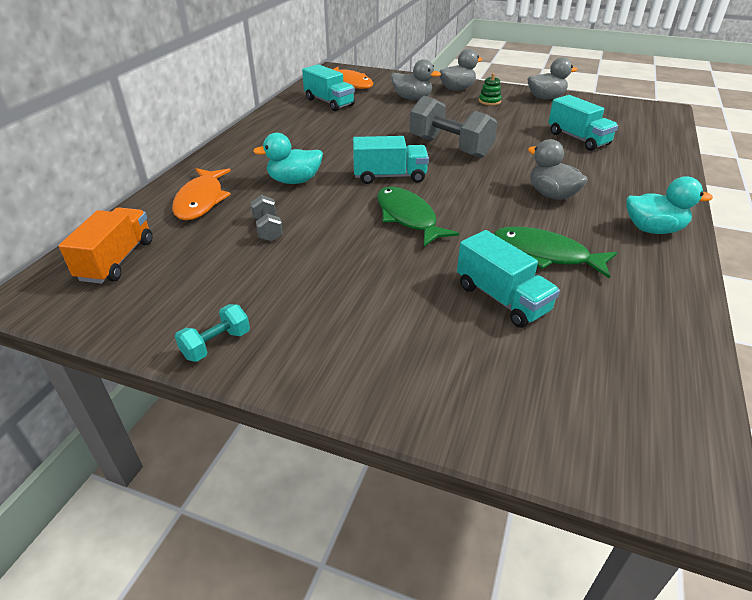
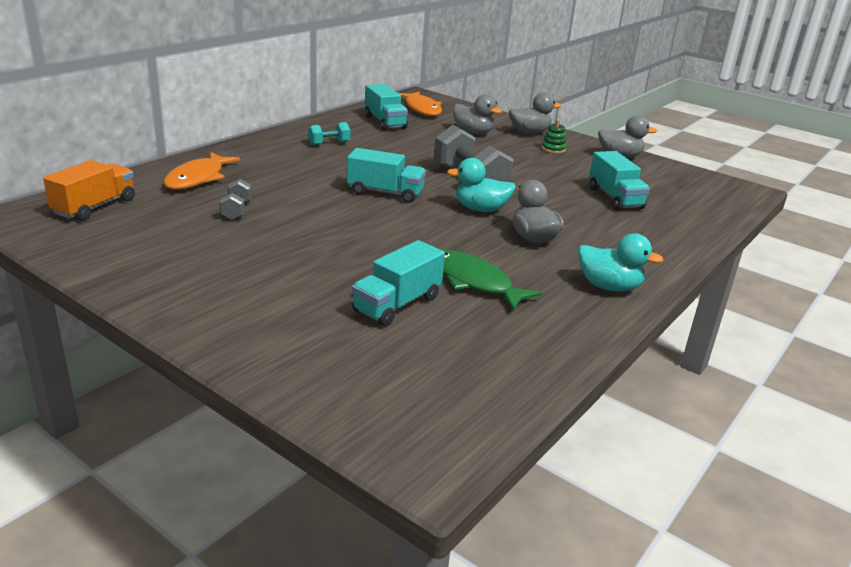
camera: 15 degrees right, 10 degrees down
(216, 344) = (126, 279): turquoise dumbbell -> turquoise dumbbell (329, 143)
(294, 181) = (292, 179): turquoise duck -> turquoise duck (481, 209)
(408, 217) = (371, 227): green fish -> none
(502, 298) = (397, 304): turquoise truck -> turquoise truck turned 60 degrees clockwise

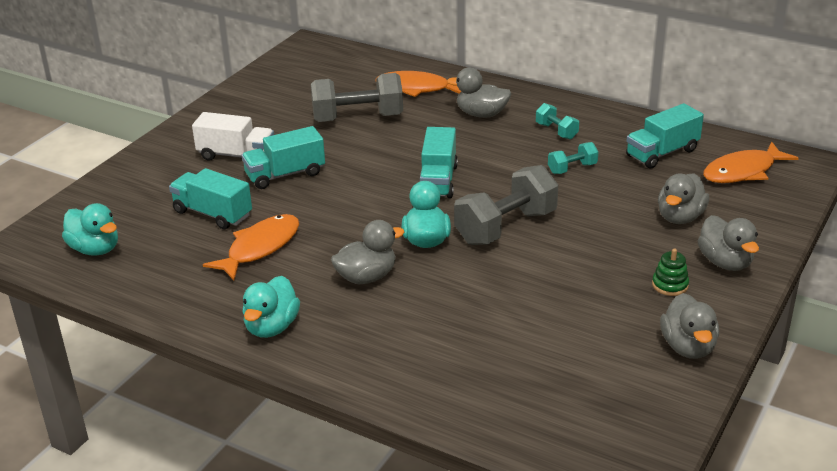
camera: 85 degrees right, 5 degrees up
(95, 207) = (337, 65): orange truck -> none
(236, 210) = (358, 118): grey dumbbell -> grey dumbbell, size x2.02
(270, 281) = (236, 155): none -> white truck
(277, 162) = (481, 114): none -> grey duck
(391, 148) = (572, 168): none -> turquoise dumbbell
(451, 390) = (95, 249): none -> turquoise duck
(475, 282) = (260, 248): green fish -> orange fish
(615, 198) = (516, 338): turquoise truck -> turquoise truck (285, 174)

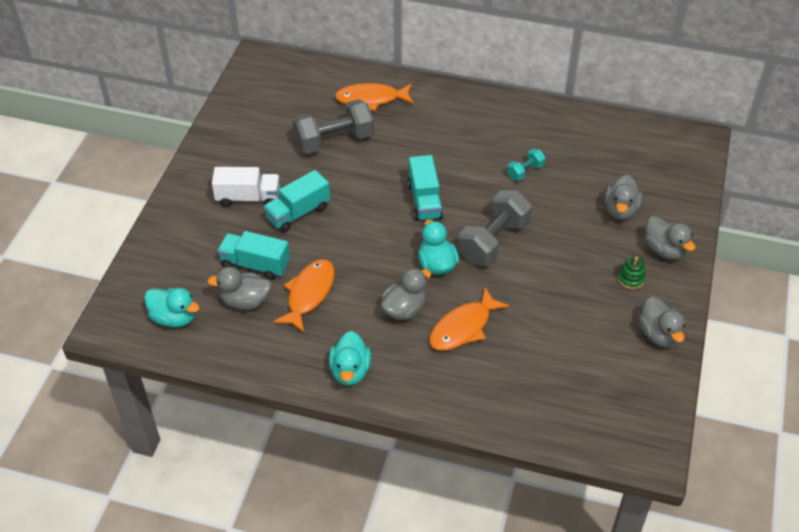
camera: 15 degrees left, 15 degrees up
(481, 114) = (434, 122): grey duck -> grey duck (245, 301)
(556, 131) = (500, 132): turquoise dumbbell -> none
(662, 153) = (589, 145): turquoise truck -> none
(743, 171) = (654, 155): orange fish -> orange fish (463, 327)

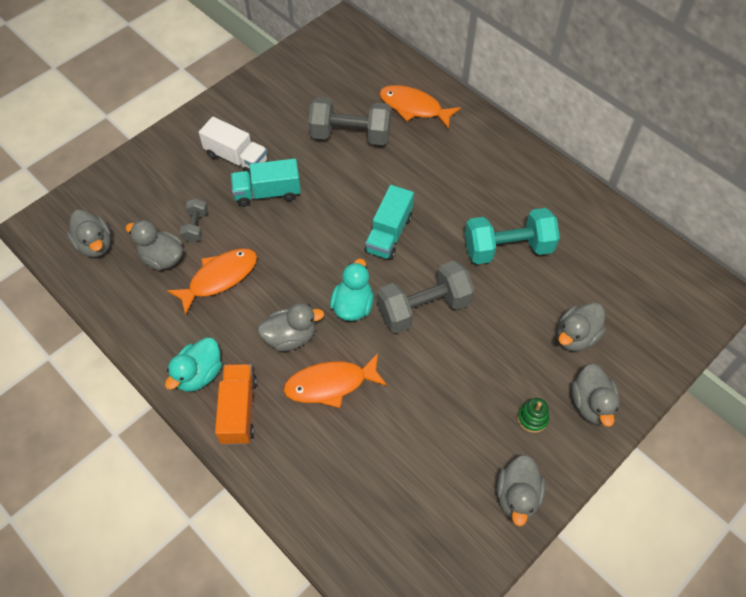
camera: 30 degrees right, 10 degrees up
(174, 318) = (95, 245): turquoise duck -> grey duck
(255, 265) = (196, 226): turquoise truck -> grey dumbbell
(405, 381) = (239, 410): none -> orange truck
(525, 171) = (508, 248): turquoise dumbbell -> turquoise dumbbell, size x2.02

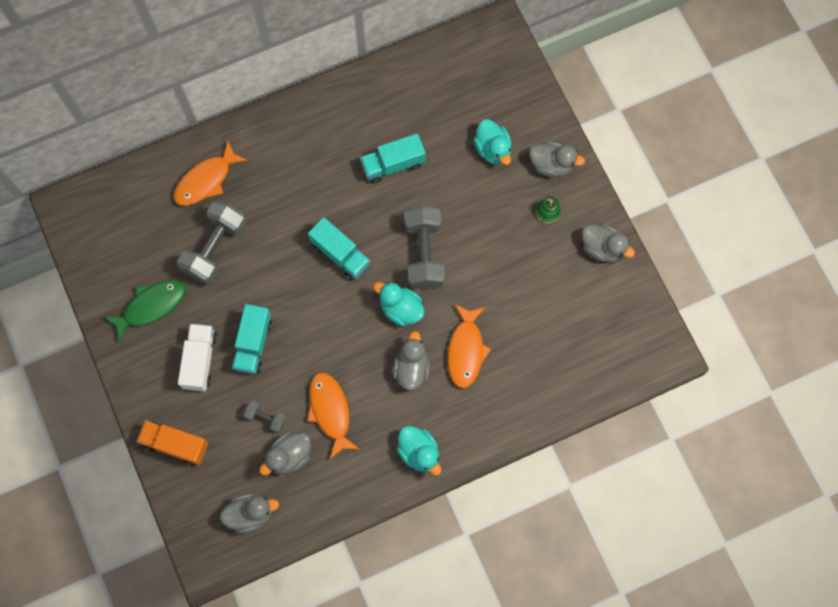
camera: 70 degrees left, 15 degrees up
(236, 158) = (200, 360): white truck -> white truck turned 45 degrees counterclockwise
(239, 410) = (463, 429): orange truck -> orange truck (175, 444)
(275, 107) = (151, 306): none -> green fish
(508, 248) = (393, 164): turquoise dumbbell -> turquoise truck
(576, 336) = (493, 149): grey duck -> turquoise duck

